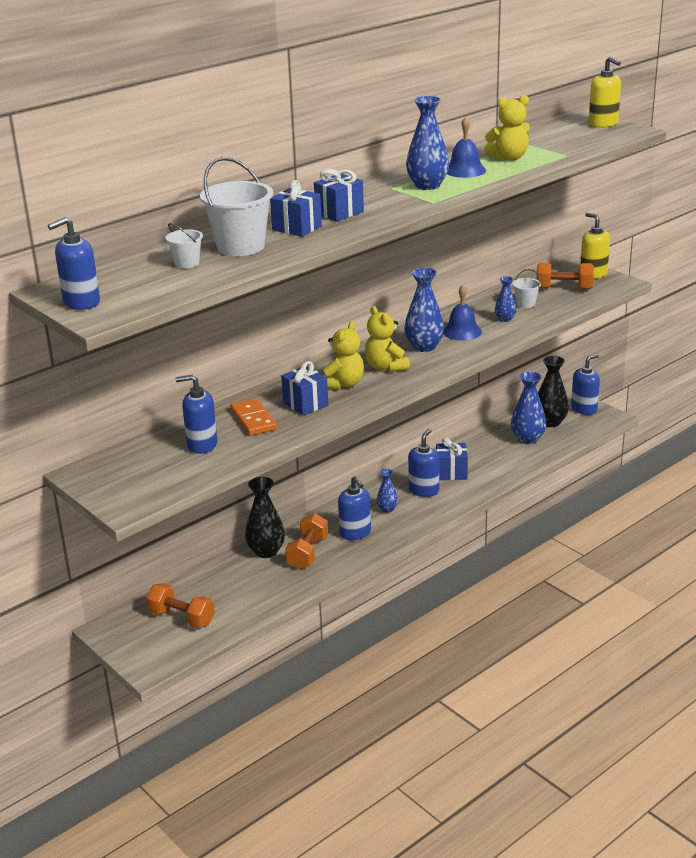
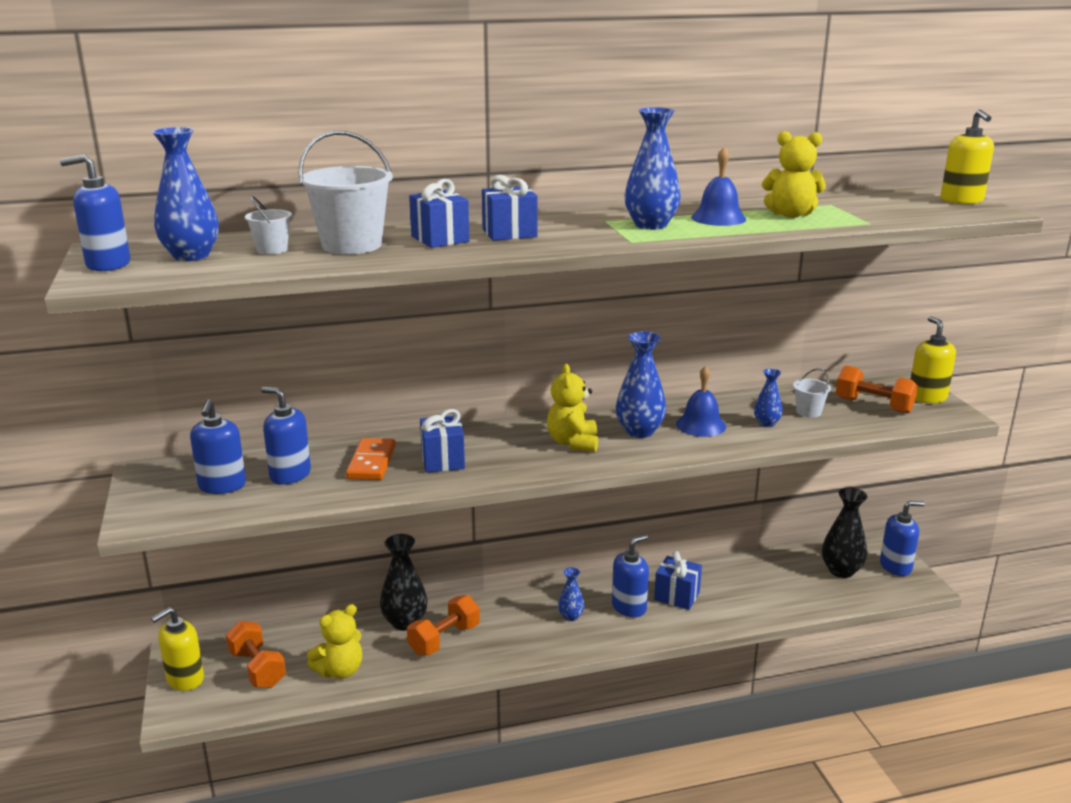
camera: 25 degrees right, 5 degrees down
(130, 643) = (185, 679): none -> yellow soap dispenser
(343, 384) = (506, 449): yellow teddy bear -> yellow teddy bear (340, 671)
(355, 533) = (513, 633): blue soap dispenser -> blue soap dispenser (222, 486)
(527, 439) = (798, 583): blue vase -> blue vase (191, 256)

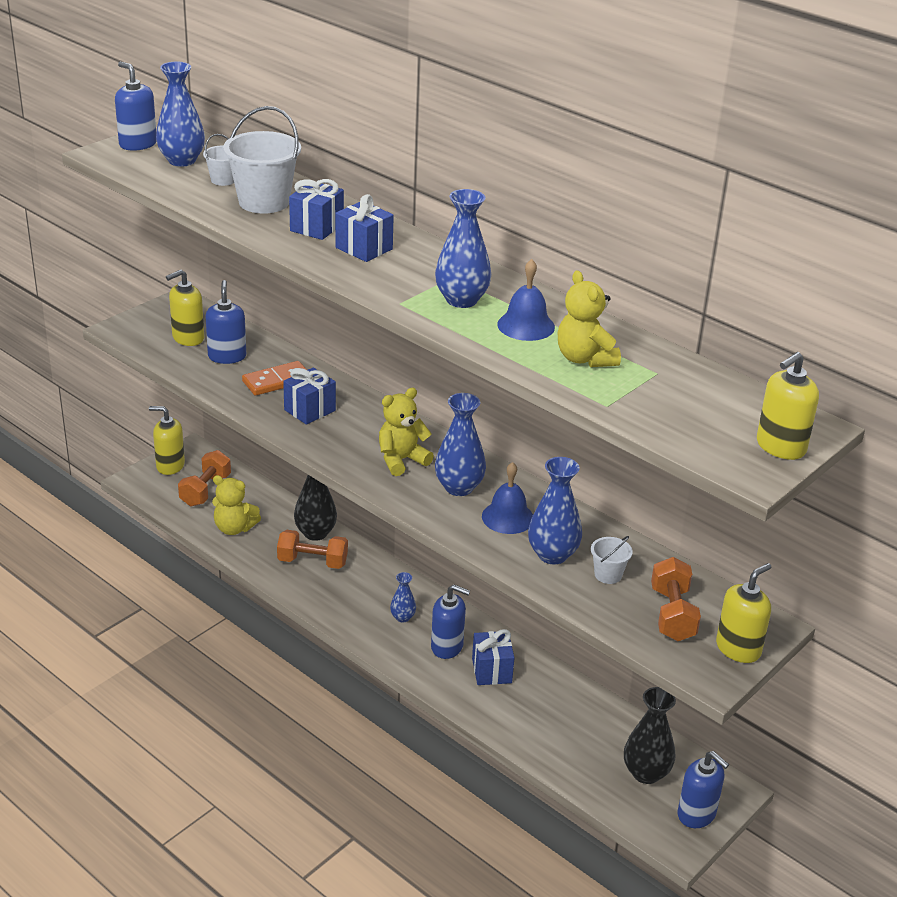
camera: 55 degrees right, 10 degrees up
(222, 486) = (188, 338): blue soap dispenser -> yellow soap dispenser
(766, 423) = (552, 555): blue vase -> blue vase, size x1.77

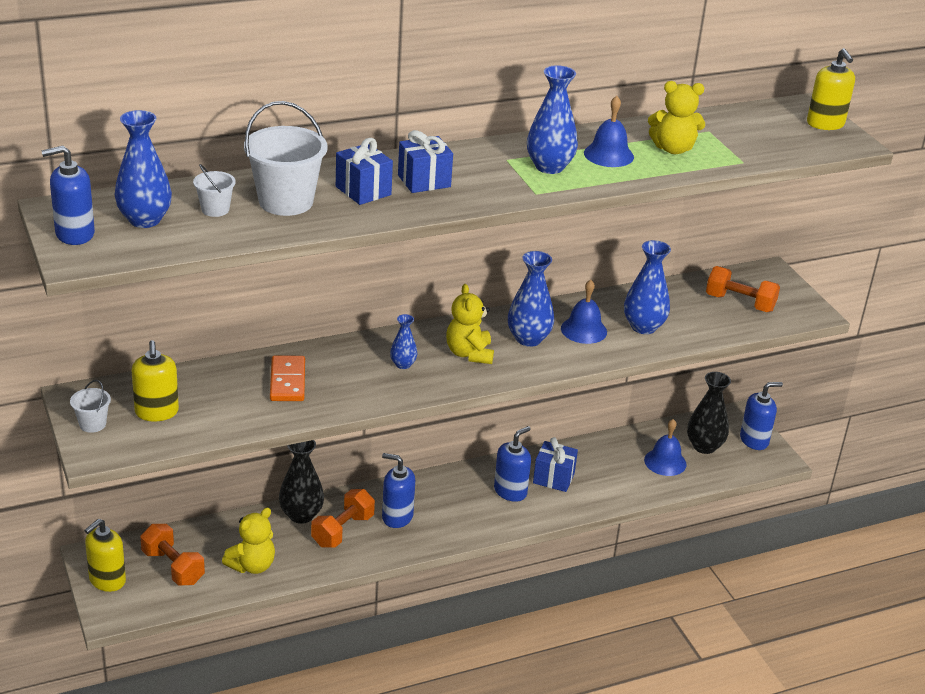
camera: 65 degrees left, 0 degrees up
(227, 356) = (216, 398): blue soap dispenser -> blue soap dispenser (397, 517)
(310, 410) = (353, 377): blue gift -> none
(402, 617) = (457, 503): blue vase -> blue vase (403, 364)
(590, 747) = (665, 462): none -> blue bell
(608, 575) = (681, 312): white bucket -> white bucket (92, 424)
(738, 649) = (788, 292): yellow soap dispenser -> none

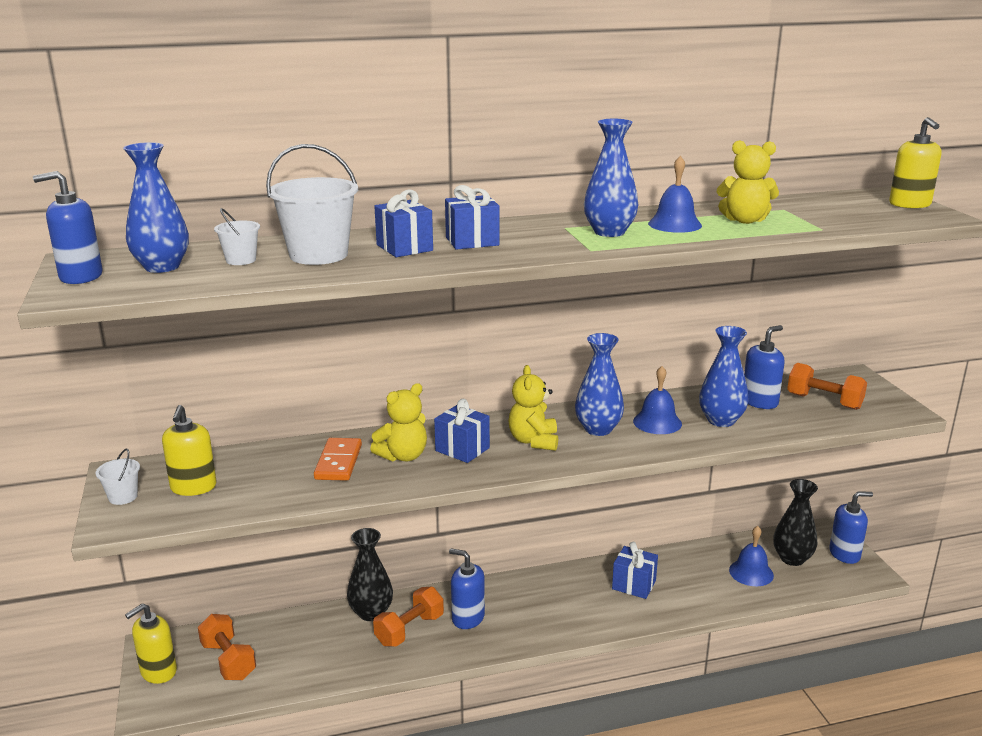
camera: 10 degrees right, 10 degrees down
(252, 565) = (309, 662): yellow teddy bear -> yellow teddy bear (403, 456)
(403, 364) = (462, 449): blue vase -> blue gift
(510, 491) = (588, 596): blue soap dispenser -> blue soap dispenser (759, 402)

